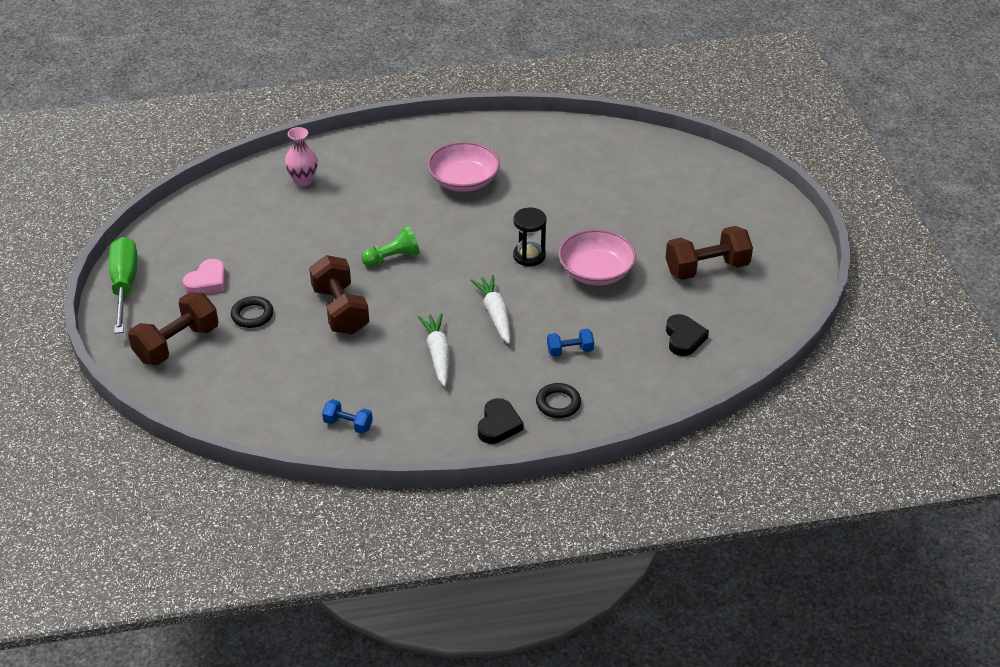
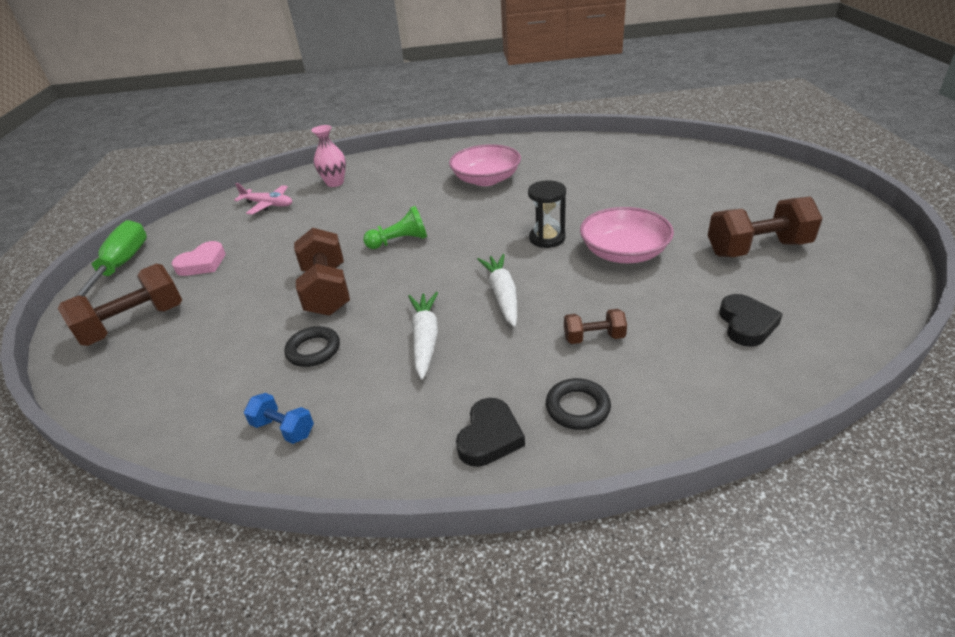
camera: 10 degrees right, 5 degrees down
(241, 209) = (268, 205): none -> pink plane
(252, 315) = (230, 295): black ring -> black ring (313, 350)
(570, 351) = (594, 338): blue dumbbell -> brown dumbbell

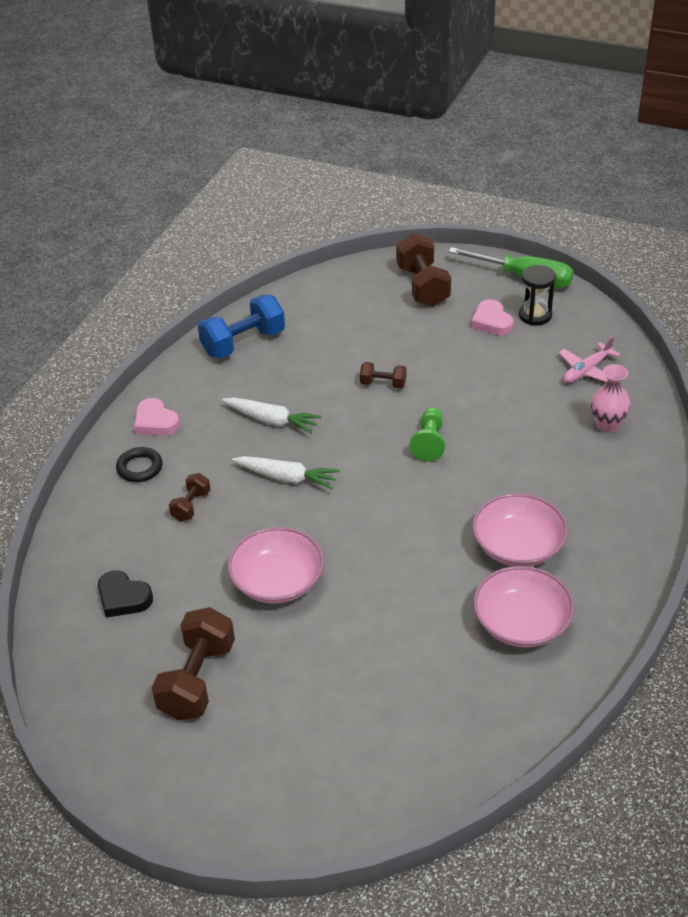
camera: 115 degrees right, 5 degrees up
(283, 429) = (243, 343): blue dumbbell -> blue dumbbell, size x1.90
(313, 350) = (310, 365): black ring -> none
(327, 291) = (383, 384): brown dumbbell -> brown dumbbell, size x0.53
(489, 437) = (155, 422): black heart -> pink heart
(547, 238) = (348, 541): black hourglass -> black hourglass (535, 315)
(551, 162) = (521, 623): none -> pink bowl

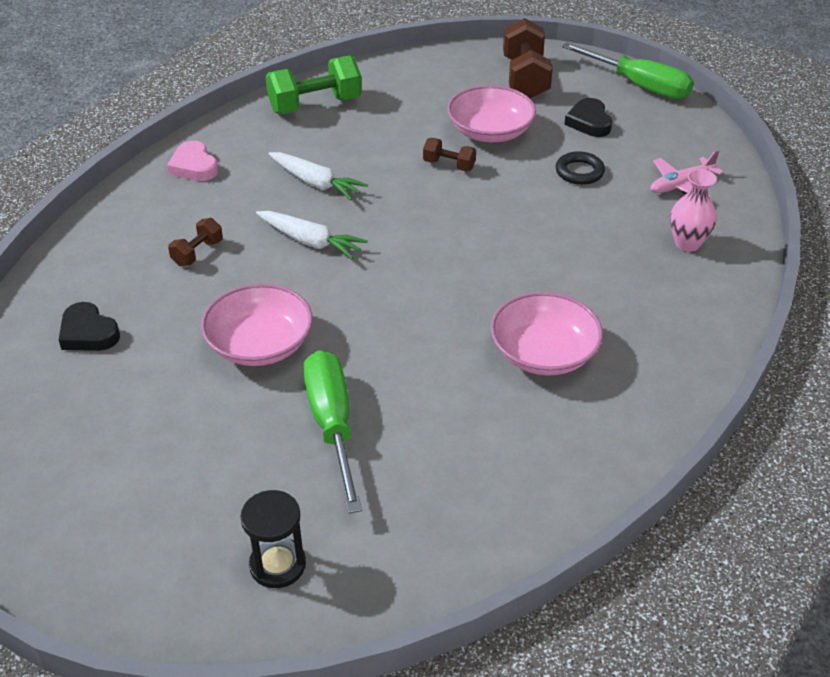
camera: 10 degrees right, 0 degrees up
(140, 468) = (159, 207): black ring -> black ring (579, 172)
(197, 680) = (132, 432): brown dumbbell -> none
(243, 343) = (315, 105): blue dumbbell -> green dumbbell
(364, 641) = (332, 425): none -> green screwdriver
(429, 442) = (479, 230): green pawn -> none
(491, 322) = (589, 122): pink heart -> black heart
(521, 623) = (520, 437): pink bowl -> pink bowl (490, 132)
(535, 315) = (639, 122): black hourglass -> black hourglass (277, 565)

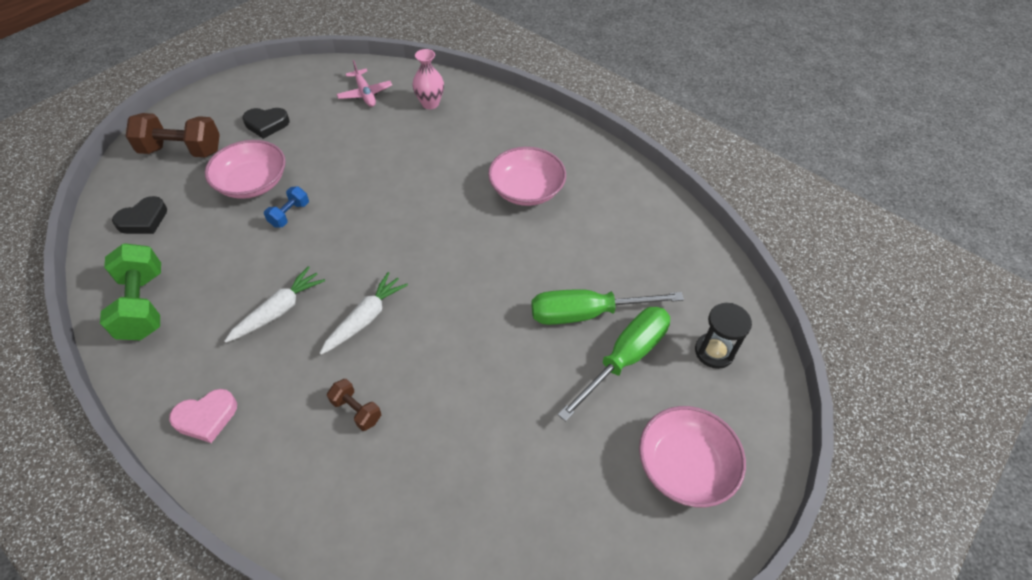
camera: 85 degrees left, 10 degrees up
(88, 333) = (455, 505): black heart -> black heart (143, 220)
(260, 344) = (492, 359): pink bowl -> pink bowl (685, 466)
(449, 165) = (289, 214): brown dumbbell -> blue dumbbell
(579, 172) = (330, 140): black ring -> none
(639, 86) = (230, 89): green screwdriver -> green screwdriver (625, 358)

